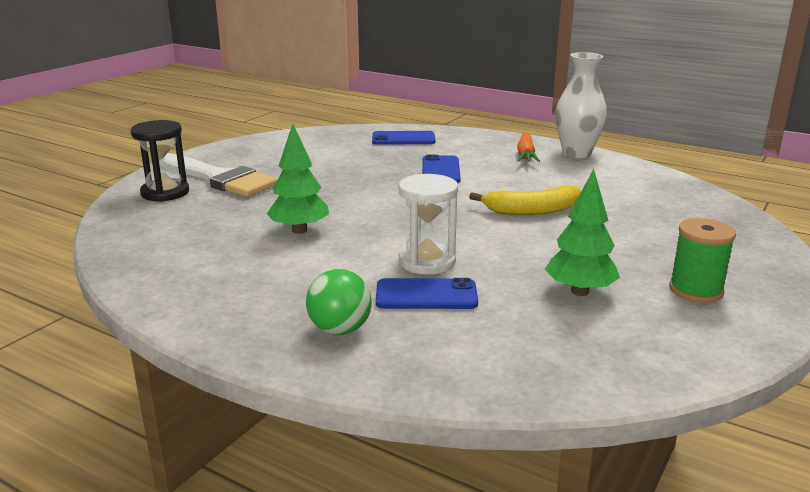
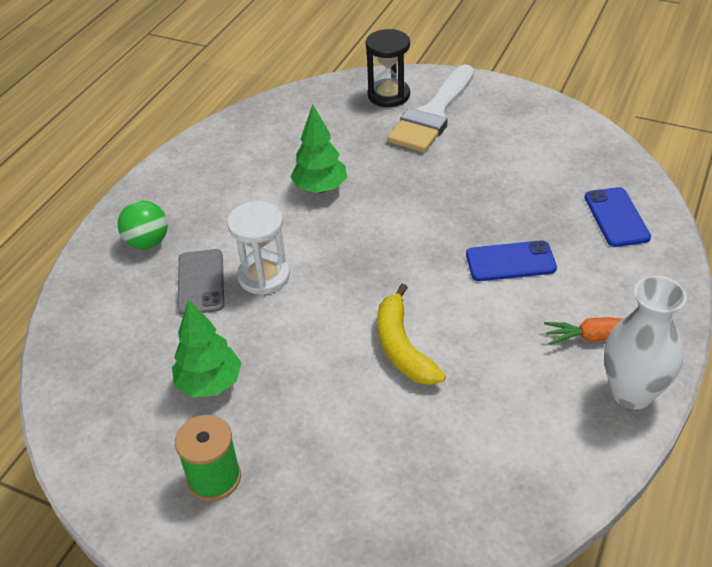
camera: 85 degrees right, 20 degrees up
(426, 295) = (201, 282): blue phone -> grey phone

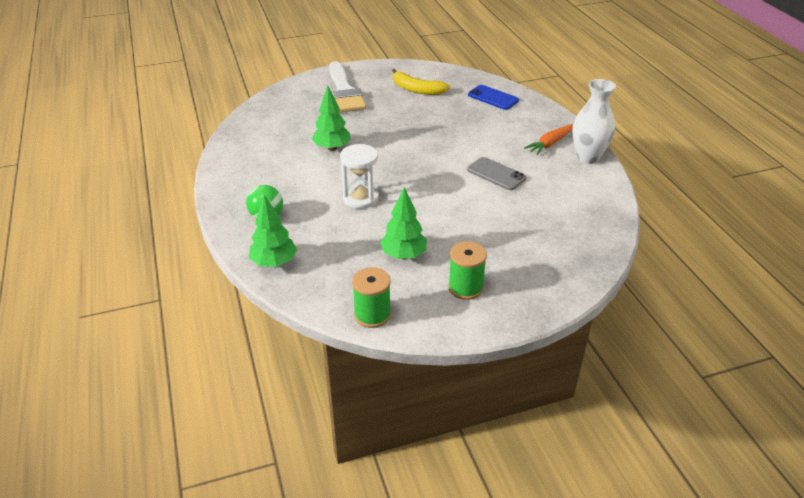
camera: 45 degrees left, 5 degrees down
(84, 438) = (372, 315): none -> green spool
(85, 304) = (274, 262): none -> green tree
(201, 282) = (329, 218): grey phone -> grey phone (496, 174)
(388, 95) = (306, 92): black hourglass -> none
(402, 347) = (474, 191): yellow banana -> yellow banana (417, 89)
(510, 261) = (472, 135): blue phone -> none

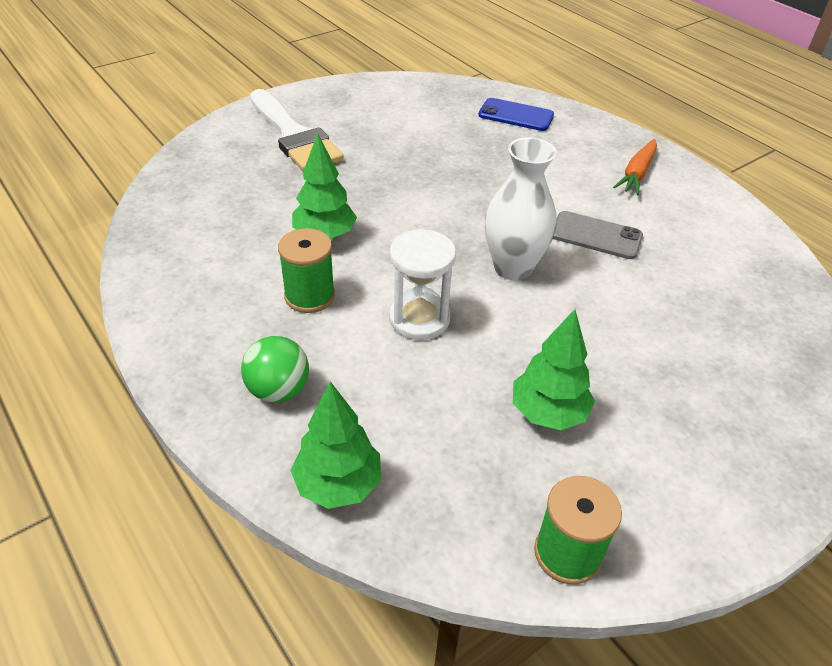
camera: 20 degrees left, 5 degrees up
(417, 89) = (402, 118): yellow banana -> none
(465, 288) = (680, 453): green spool -> green spool (309, 296)
(587, 157) = (698, 186): white vase -> white vase (513, 268)

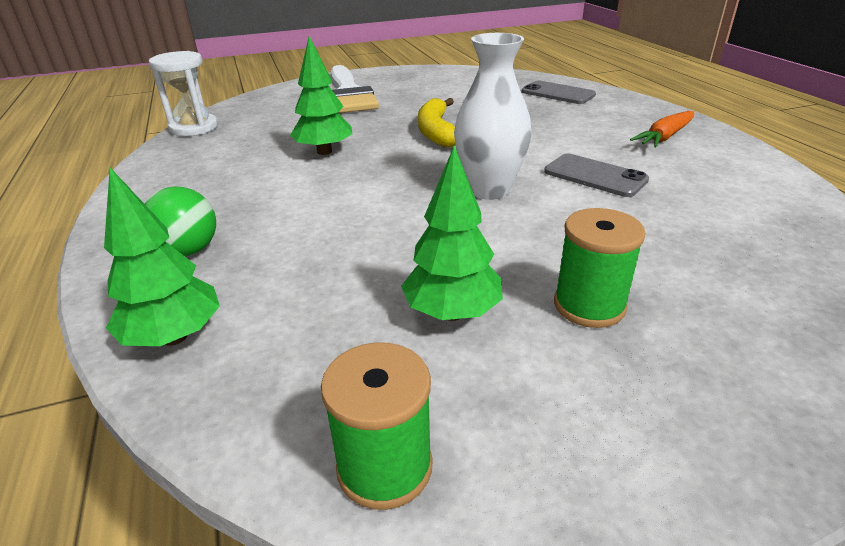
camera: 20 degrees right, 10 degrees down
(309, 296) = (276, 188): green spool -> green spool (589, 305)
(419, 319) = (366, 216): white hourglass -> white hourglass (194, 128)
(423, 190) = (436, 132): none -> yellow banana
(516, 115) = (557, 93): blue phone -> grey phone

